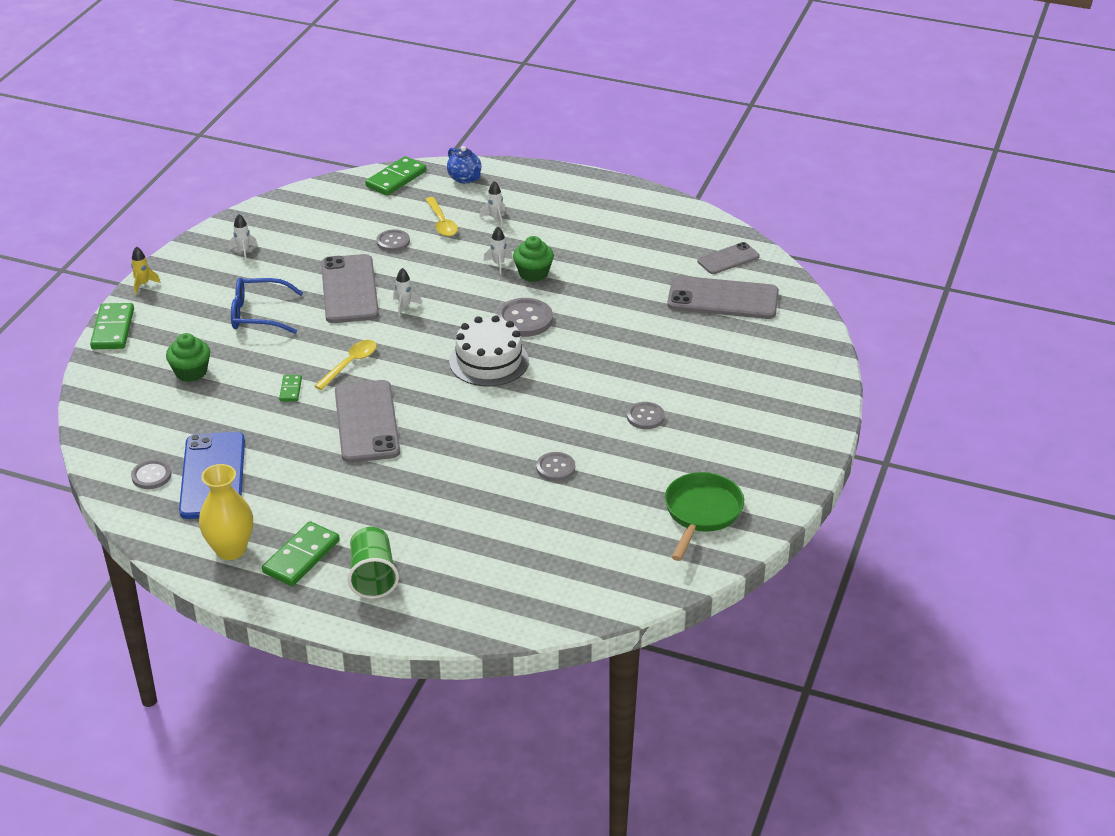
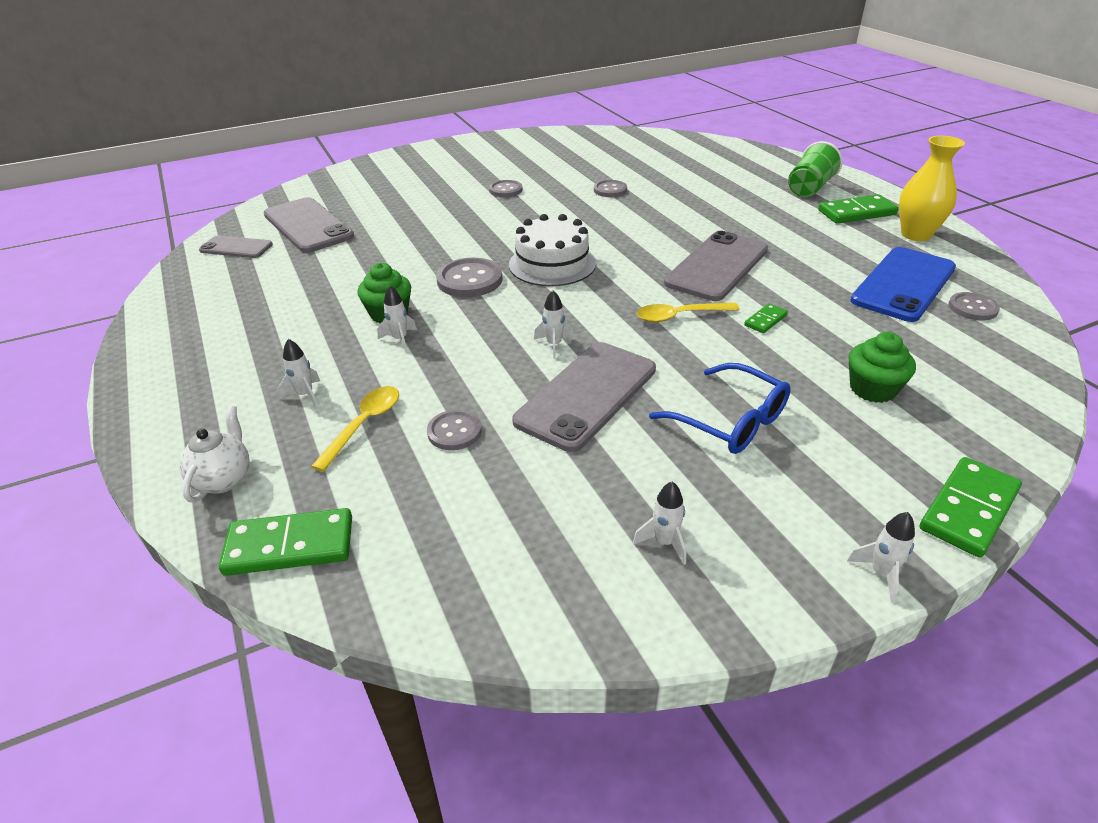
camera: 135 degrees left, 0 degrees up
(143, 284) = (881, 573): yellow rocket -> white rocket
(465, 179) = (224, 479): blue teapot -> white teapot
(701, 513) = (560, 146): green pan -> none

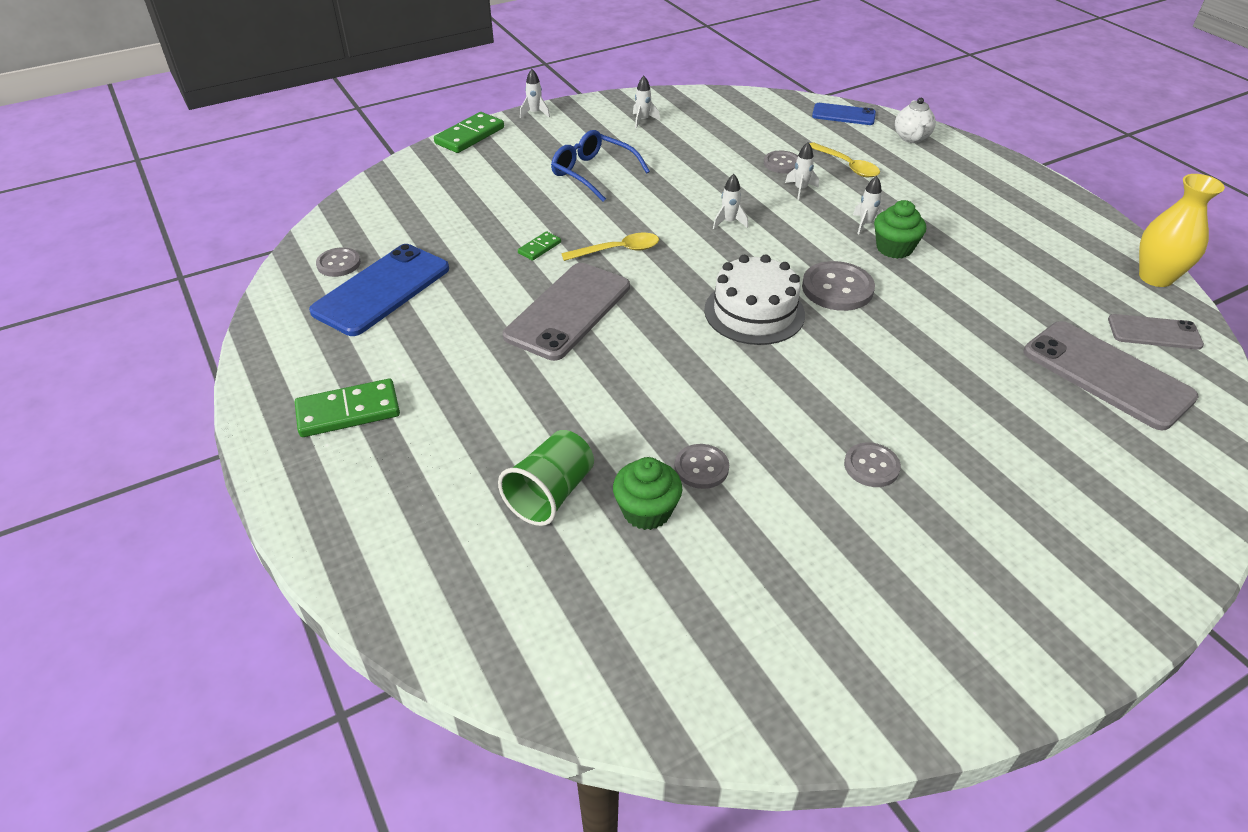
camera: 175 degrees right, 5 degrees up
(290, 546) = (843, 115): green domino -> blue phone
(305, 395) = (906, 182): white rocket -> white rocket (800, 189)
(364, 425) = (847, 166): yellow spoon -> yellow spoon turned 60 degrees counterclockwise
(587, 395) = (695, 186): grey phone -> none
(809, 188) = (380, 475): green cup -> green cup (551, 494)
(872, 389) = (481, 194): green cupcake -> green cupcake (646, 511)
(916, 234) = (305, 367): yellow vase -> yellow vase (1155, 277)

